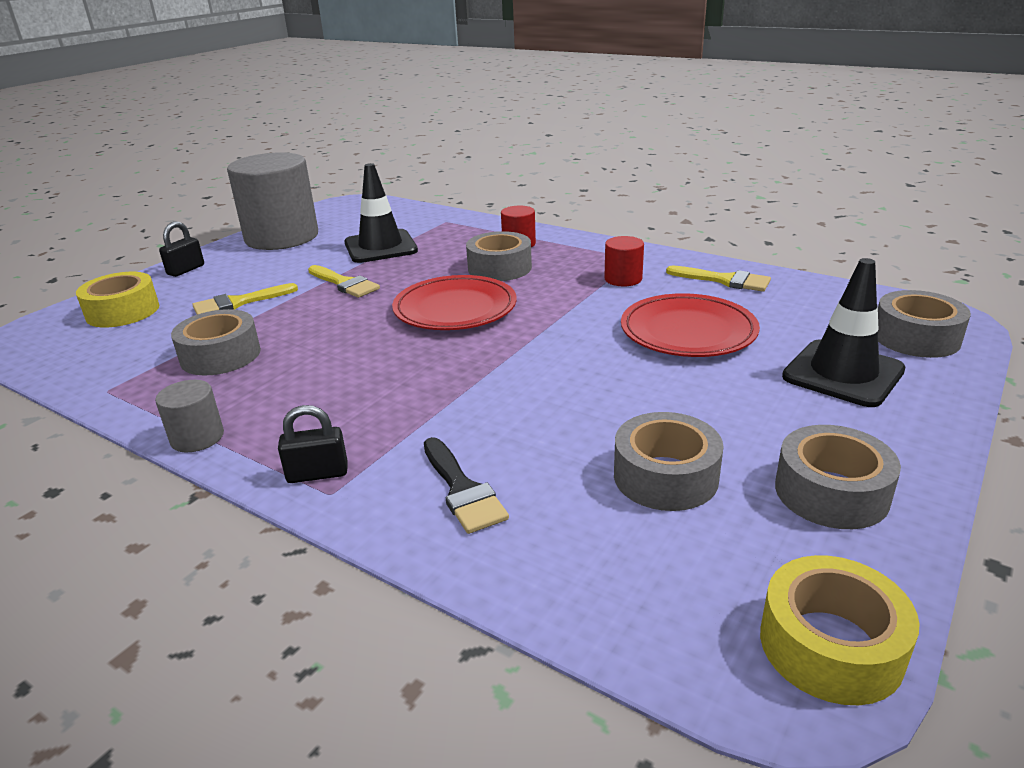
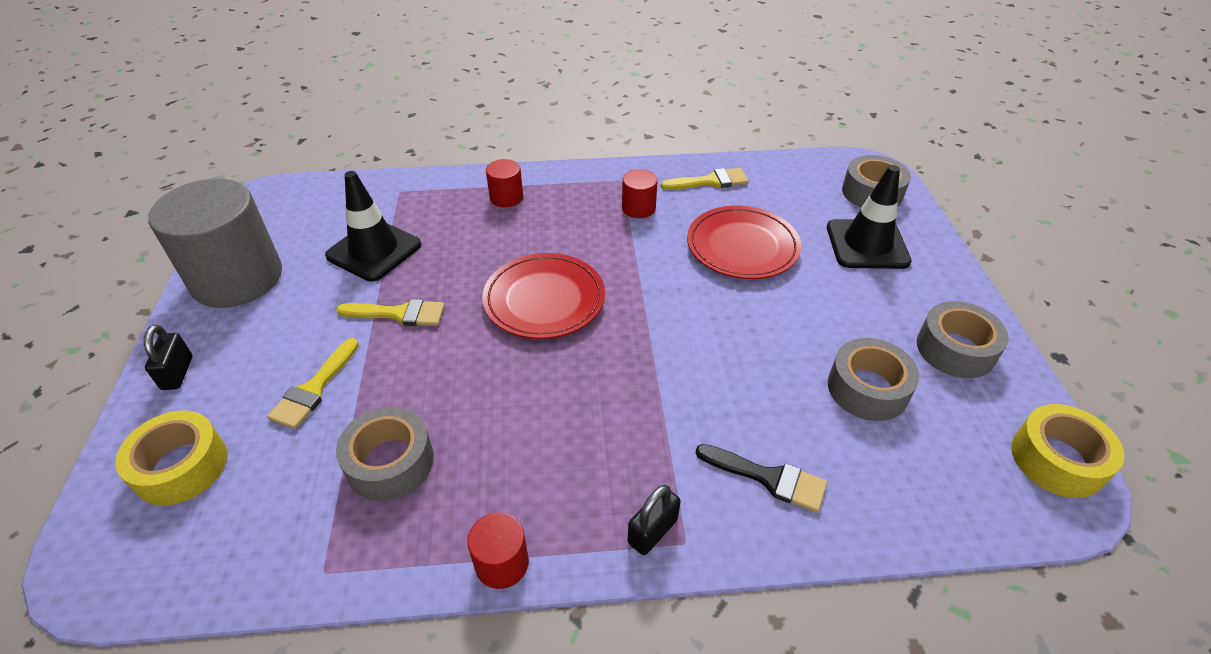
camera: 40 degrees left, 15 degrees up
(197, 437) = (502, 563): grey cylinder -> red cylinder
(499, 268) = (524, 234): grey tape -> none

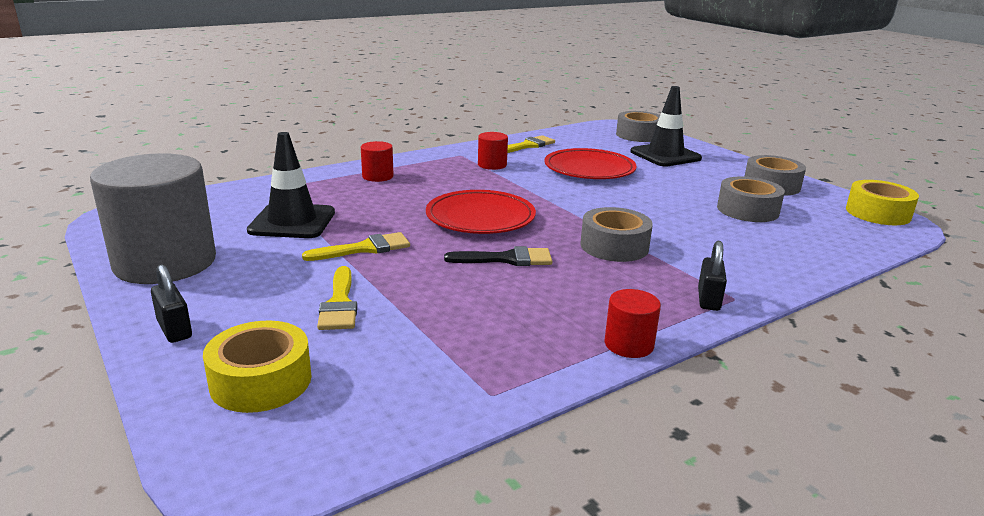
camera: 30 degrees left, 20 degrees down
(390, 462) = (467, 323): grey tape -> grey tape (614, 246)
(768, 478) = (744, 258): black brush -> black brush (506, 259)

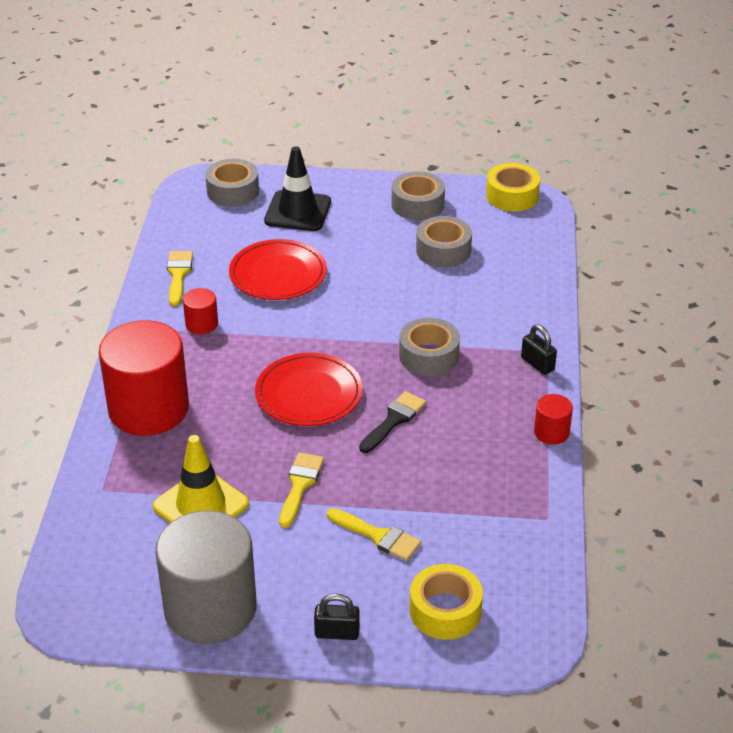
camera: 50 degrees left, 15 degrees up
(292, 222) = (201, 505): black traffic cone -> yellow traffic cone
(377, 176) = (148, 409): red cylinder -> red cylinder, size x2.31

